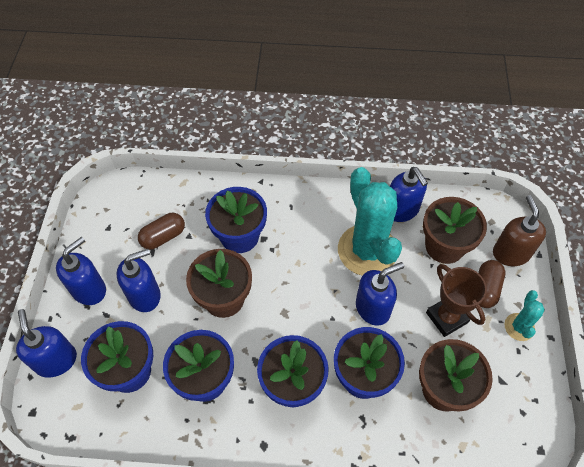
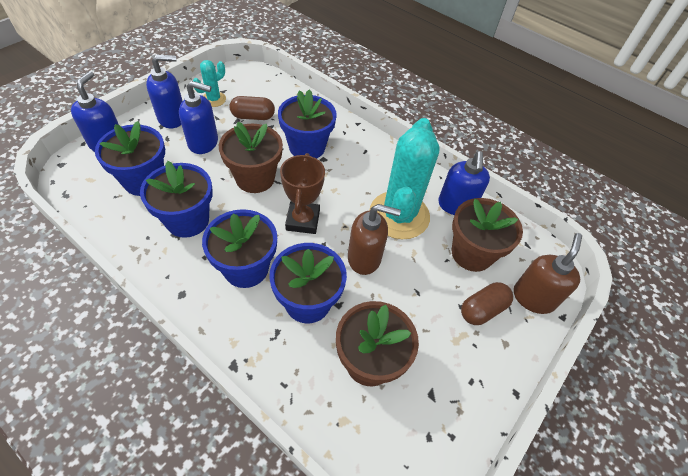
camera: 30 degrees right, 5 degrees down
(373, 308) = (364, 258): blue soap dispenser -> brown soap dispenser
(446, 317) = (424, 307): brown trophy -> brown trophy (303, 220)
(519, 327) = (489, 362): turquoise cactus -> turquoise cactus (213, 99)

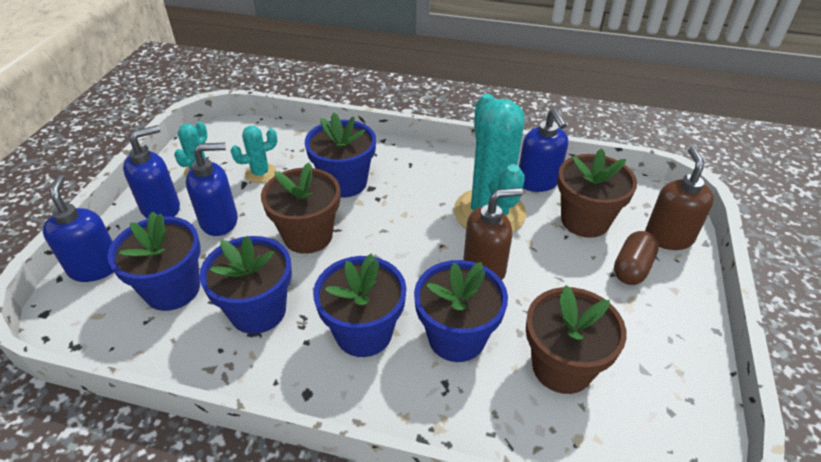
camera: 20 degrees left, 10 degrees down
(253, 116) = (260, 173): brown capsule -> turquoise cactus
(303, 220) = (392, 258): brown trophy -> none

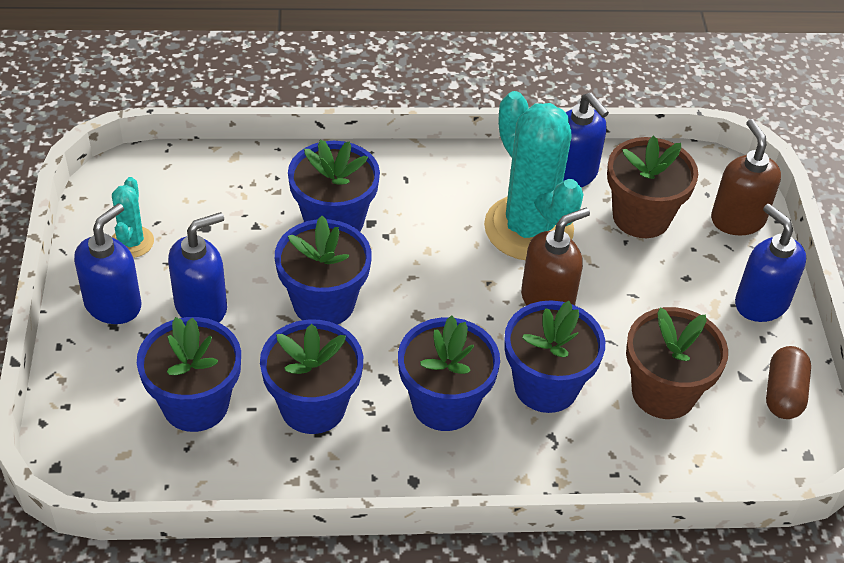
camera: 20 degrees left, 5 degrees up
(95, 267) = (79, 399): blue soap dispenser -> blue soap dispenser (761, 303)
(260, 173) = (216, 229): turquoise cactus -> none
(308, 236) = (323, 303): brown flower pot -> blue flower pot
(632, 268) = (707, 266): brown capsule -> brown capsule (783, 394)

